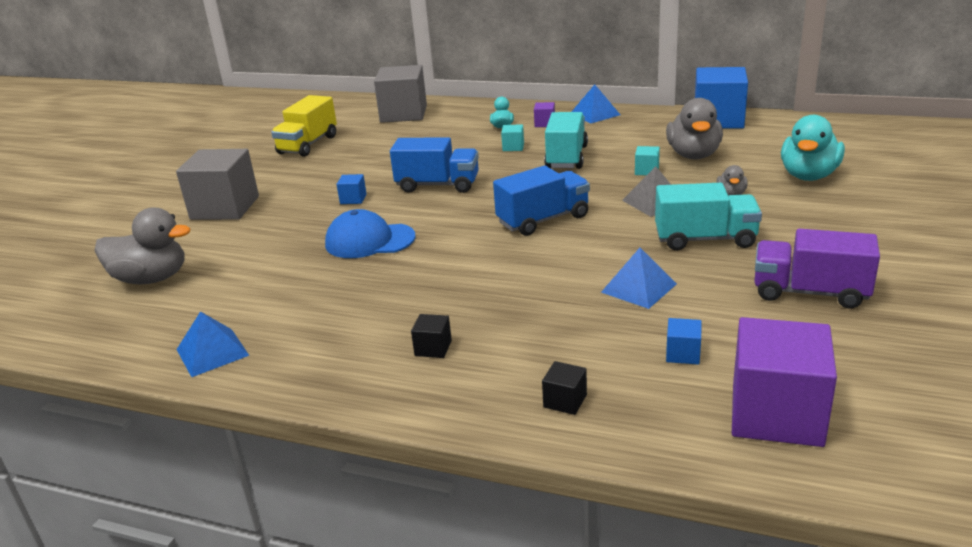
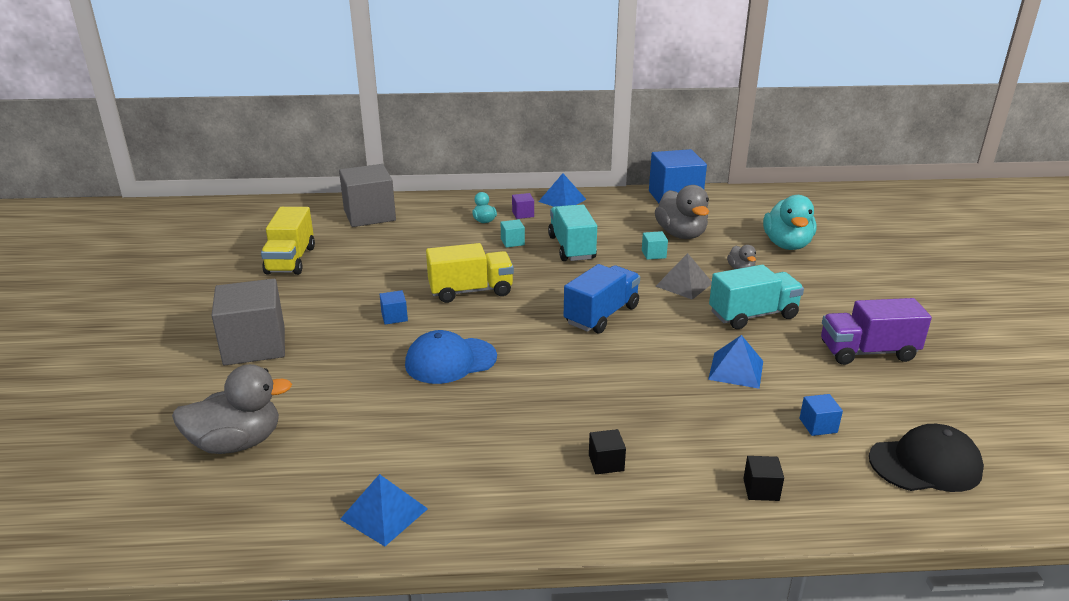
camera: 25 degrees left, 0 degrees up
(438, 185) = (471, 291): blue truck -> yellow truck
(776, 414) = (925, 464): purple cube -> black cap

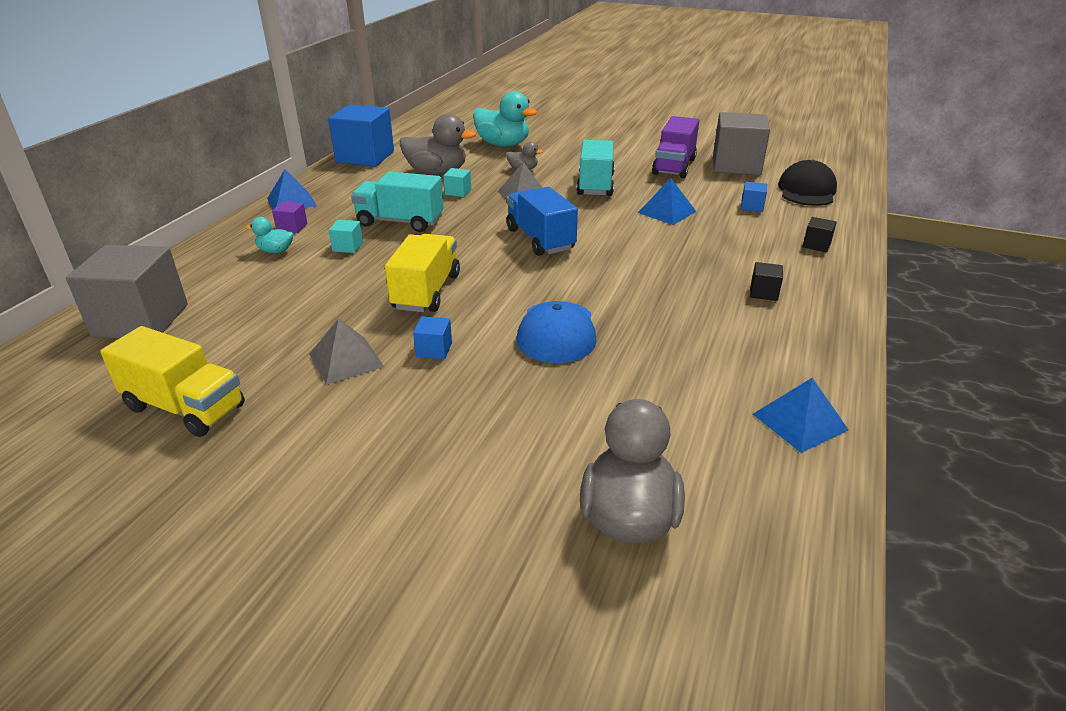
camera: 65 degrees left, 5 degrees up
(254, 346) = (401, 474): grey cube -> grey cube (736, 165)
(363, 290) = (346, 360): none -> grey pyramid

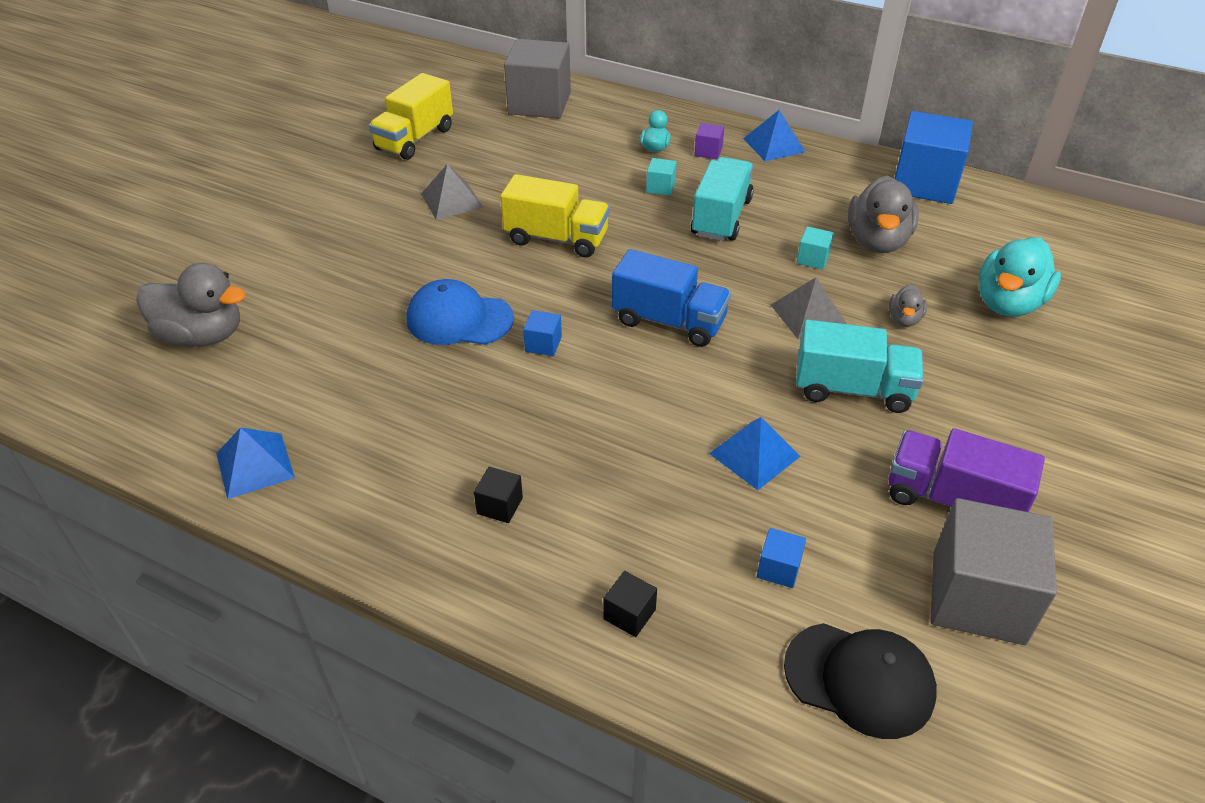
camera: 95 degrees right, 10 degrees up
(434, 350) = (452, 244): blue cube -> blue cube (543, 344)
(540, 239) = (669, 321): blue truck -> blue truck turned 45 degrees clockwise

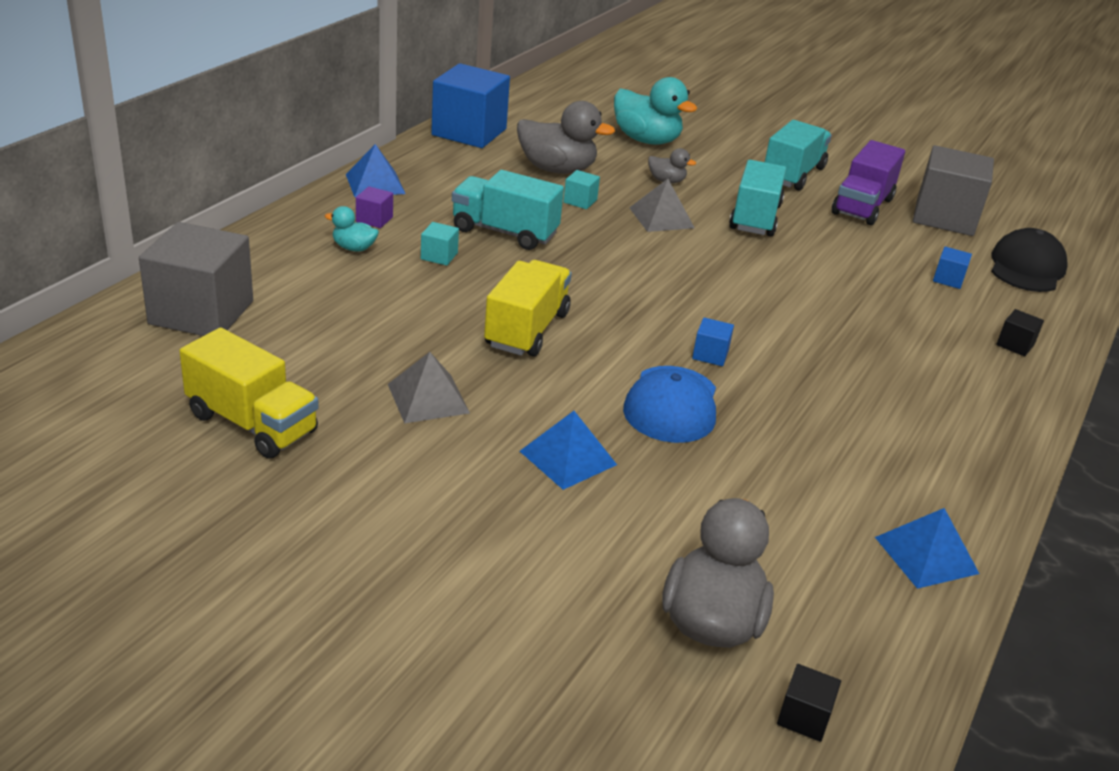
camera: 90 degrees left, 10 degrees down
(500, 505) = (930, 396): black cube -> black cube (804, 717)
(669, 321) = (672, 283): blue truck -> none
(754, 454) = (837, 269): blue pyramid -> blue pyramid (568, 457)
(1006, 433) = (793, 174): none -> turquoise truck

